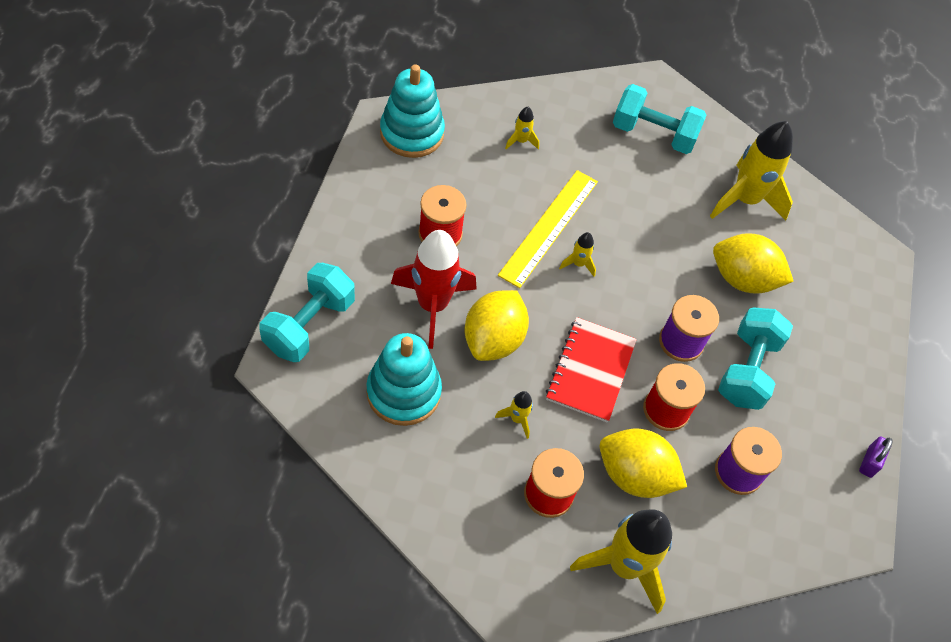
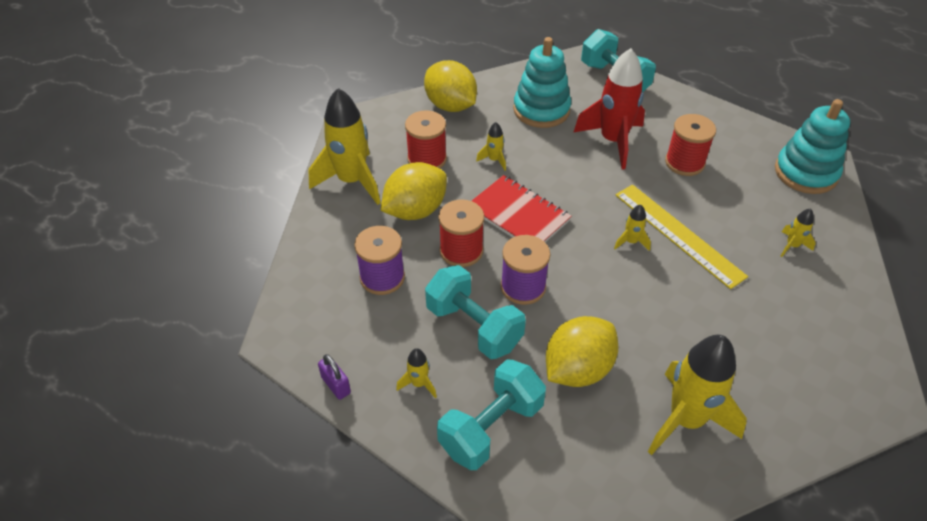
camera: 120 degrees right, 10 degrees down
(493, 340) = (569, 166): yellow lemon -> yellow lemon (450, 105)
(653, 134) = (798, 366): turquoise dumbbell -> turquoise dumbbell (491, 427)
(827, 395) = (419, 384): none -> yellow rocket

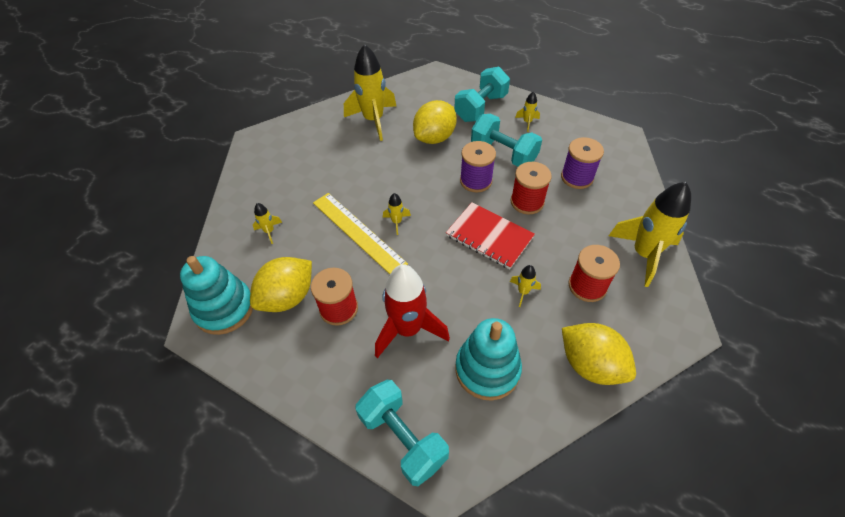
camera: 175 degrees right, 5 degrees up
(336, 385) = (574, 117): purple padlock -> none
(415, 210) = (575, 231): yellow lemon -> yellow lemon (287, 297)

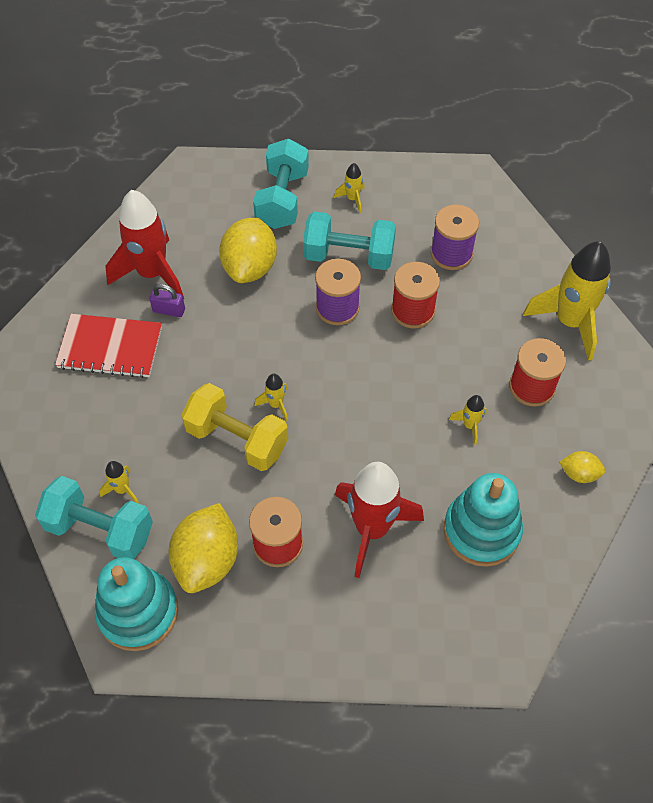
camera: 30 degrees left, 5 degrees up
(358, 232) = (237, 439): yellow ruler -> yellow dumbbell
(369, 143) = (169, 310): none -> purple padlock
(373, 120) = (152, 273): yellow rocket -> red rocket
(402, 438) = (439, 647): turquoise dumbbell -> turquoise dumbbell (100, 529)
(489, 236) = (395, 375): red notebook -> red notebook (110, 348)
(590, 364) = (579, 474): yellow lemon -> yellow lemon, size x0.50

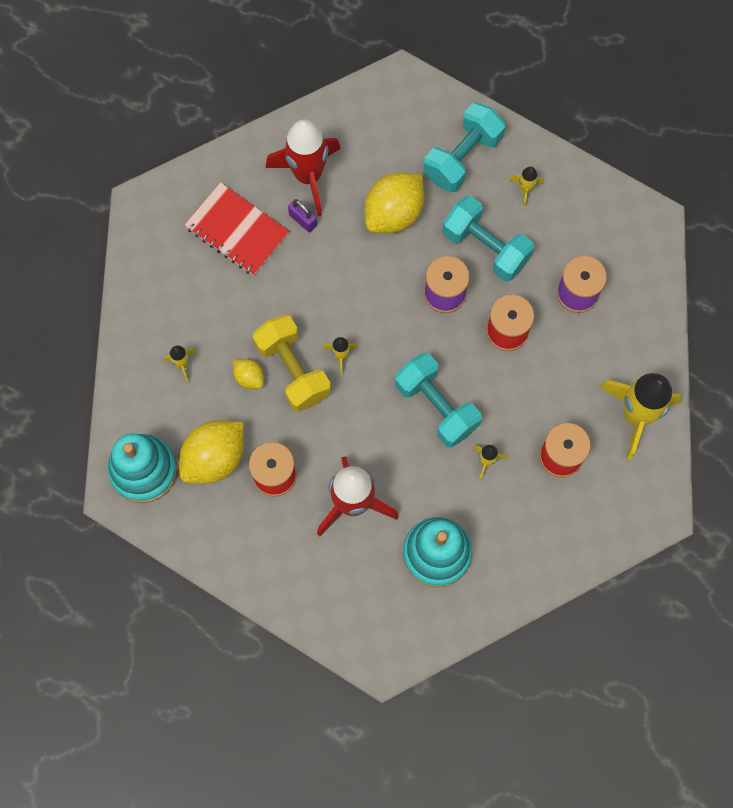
camera: 30 degrees right, 15 degrees up
(100, 529) = (149, 388): turquoise dumbbell -> turquoise dumbbell (436, 406)
(579, 474) = (547, 551): yellow lemon -> yellow lemon (249, 377)

